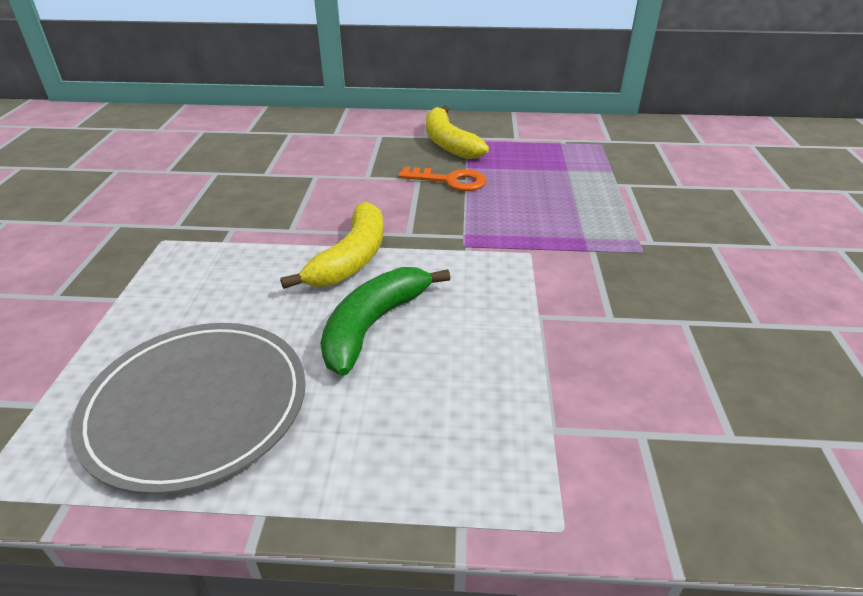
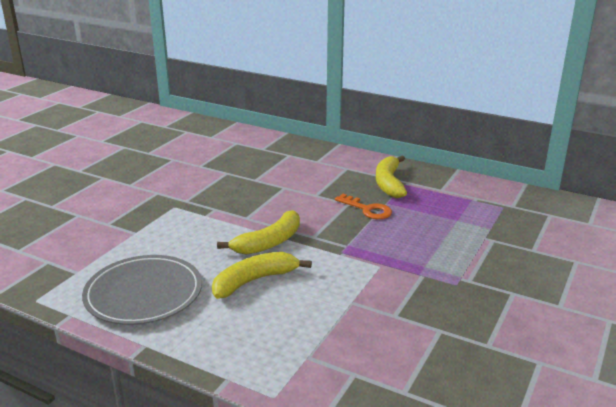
camera: 25 degrees right, 10 degrees down
(374, 325) = (254, 281): green banana -> yellow banana

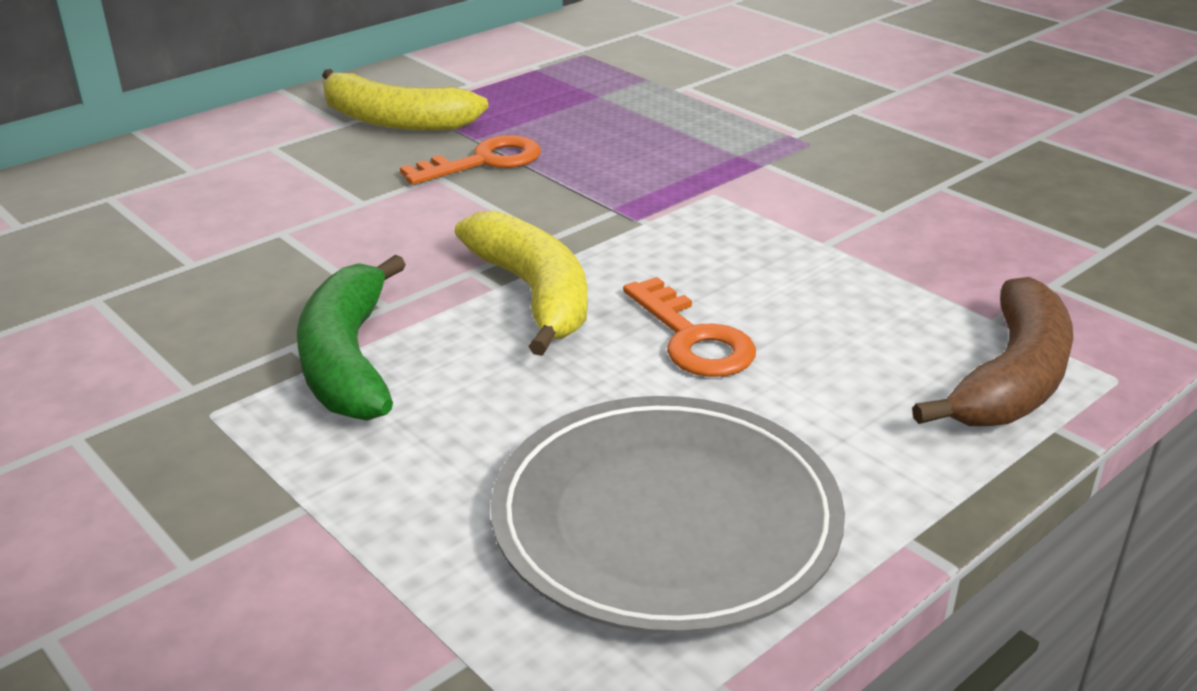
camera: 70 degrees left, 5 degrees up
(211, 220) = (349, 359): none -> green banana
(254, 281) = (693, 338): yellow banana -> orange key
(259, 364) = (1011, 379): none -> brown banana

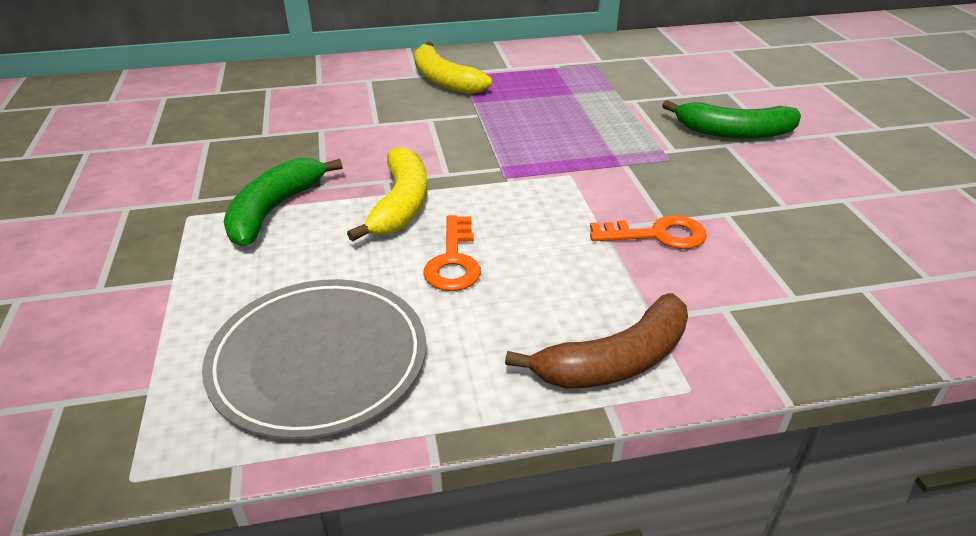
camera: 30 degrees right, 5 degrees up
(484, 161) = (463, 117): orange key -> orange key (657, 235)
(845, 95) = (733, 132): none -> green banana

